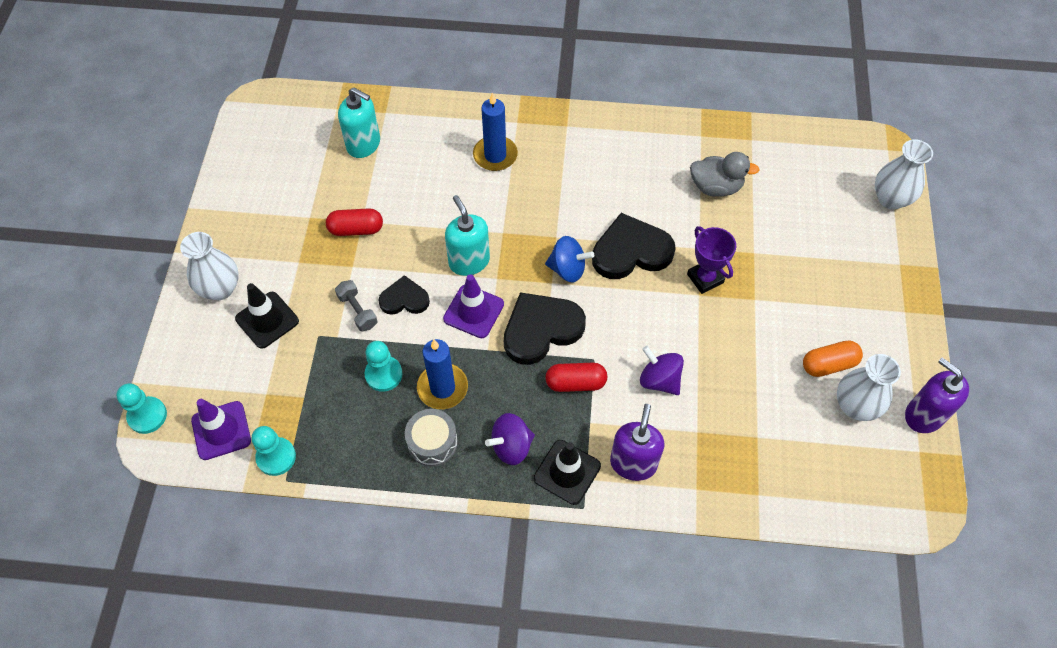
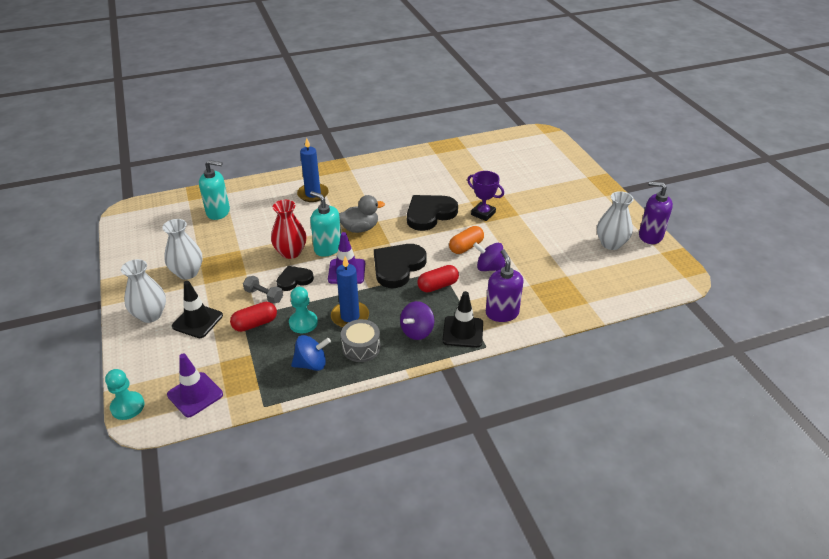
camera: 25 degrees left, 20 degrees down
(276, 457) = (248, 395): turquoise pawn -> none
(356, 229) = (238, 255): red capsule -> red capsule (255, 324)
(421, 250) = (291, 252): none -> red vase
(568, 269) = (395, 233): blue spinning top -> blue spinning top (311, 364)
(716, 187) = (460, 172): grey duck -> grey duck (360, 228)
(829, 364) = (582, 230): orange capsule -> orange capsule (466, 247)
(891, 199) = (561, 152): white vase -> white vase (187, 272)

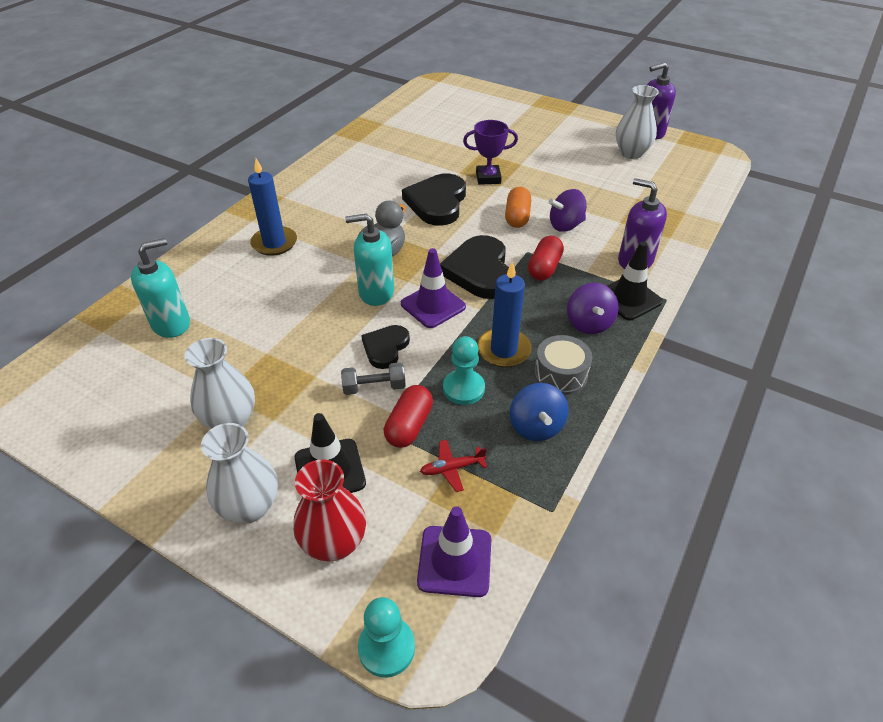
camera: 40 degrees left, 5 degrees up
(247, 356) = (452, 468): none -> red plane
(291, 252) = (338, 320): red vase -> red vase (334, 543)
(311, 364) = (536, 426): blue spinning top -> blue spinning top turned 135 degrees clockwise

